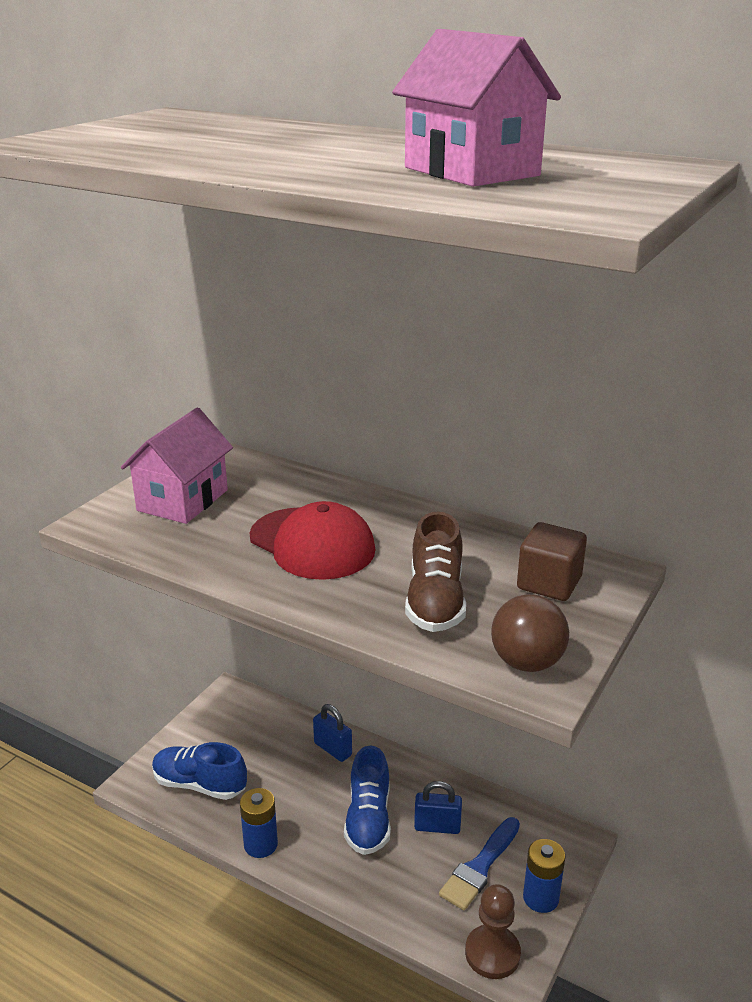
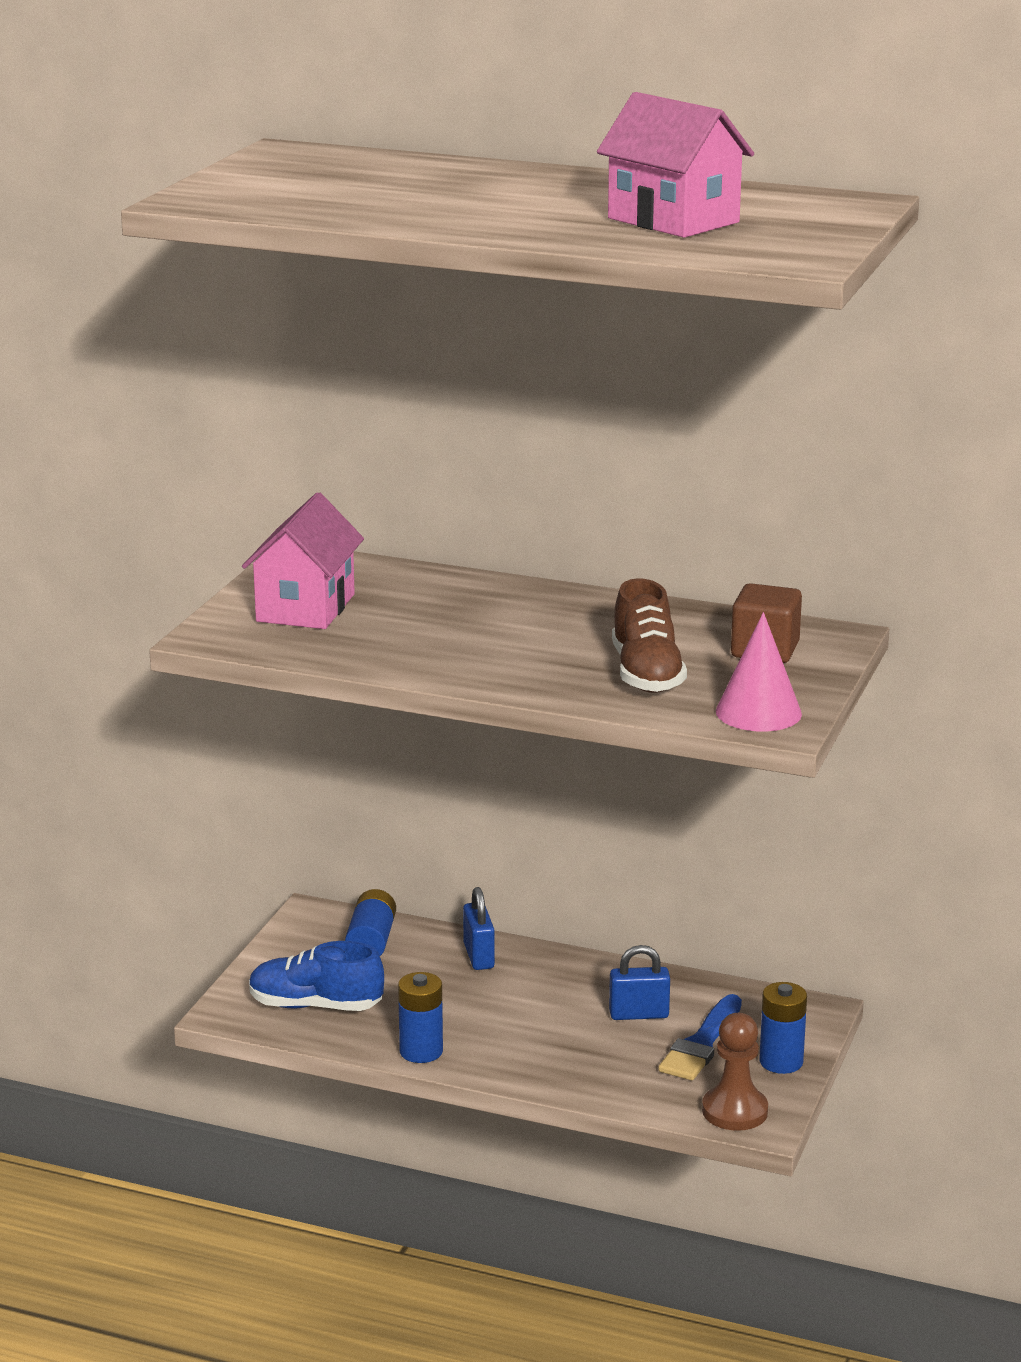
camera: 10 degrees left, 5 degrees down
(261, 724) = (371, 941): none -> blue battery
(312, 543) = (485, 636): red cap -> none
(333, 749) = (478, 956): blue padlock -> blue padlock turned 45 degrees clockwise
(368, 819) = (549, 1016): blue shoe -> none
(527, 662) = (758, 712): brown ball -> pink cone

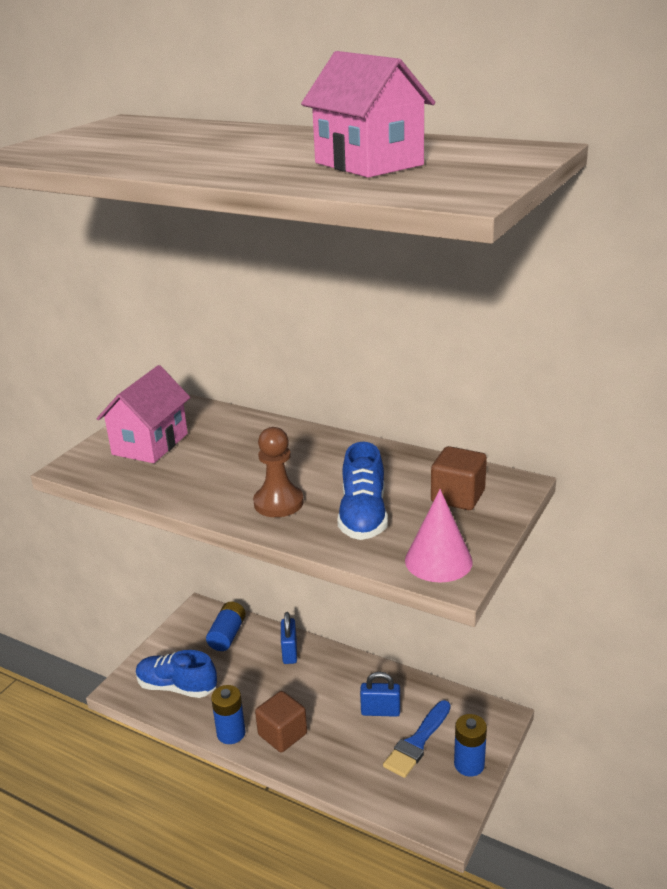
camera: 10 degrees right, 5 degrees up
(499, 1048) = (282, 734): none -> brown cube
(646, 674) = (363, 516): brown shoe -> blue shoe
(734, 1111) = (429, 811): brown pawn -> brown pawn (278, 503)

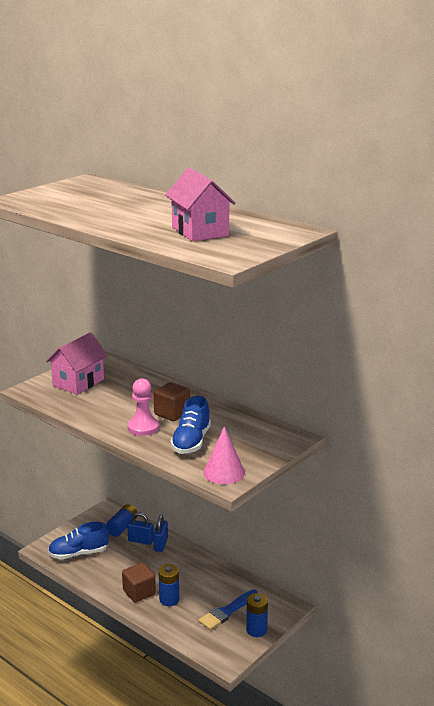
camera: 10 degrees right, 5 degrees down
(177, 687) = (78, 553): blue shoe -> blue shoe turned 45 degrees counterclockwise
(231, 733) = (105, 586): blue battery -> blue battery (169, 599)
(278, 503) = (143, 427): brown pawn -> pink pawn
(380, 711) = (209, 589): blue padlock -> blue padlock (141, 541)
(458, 496) = (255, 439): brown cube -> brown cube (172, 413)

